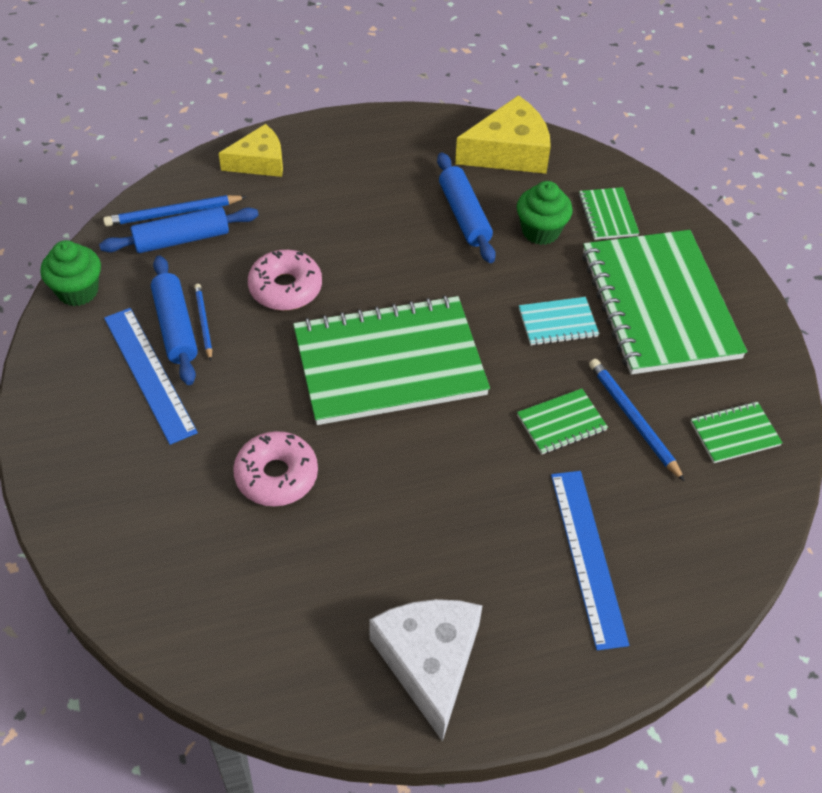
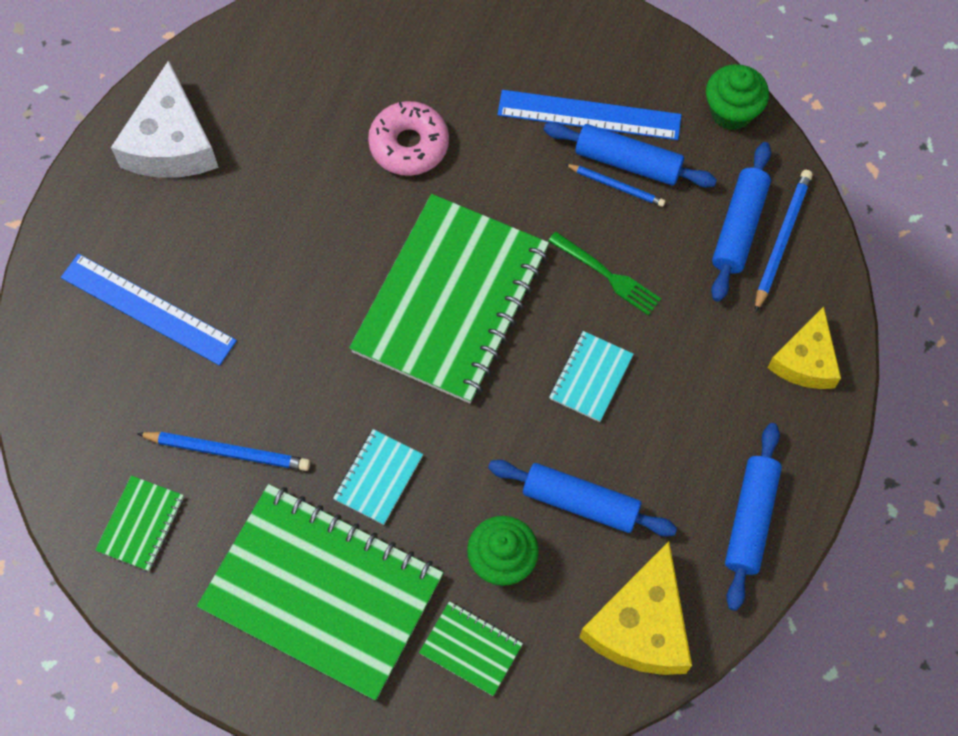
camera: 130 degrees right, 15 degrees up
(285, 288) = (607, 275): pink donut -> green fork
(373, 255) = (591, 377): none -> turquoise notebook
(394, 138) = (750, 519): none -> blue rolling pin
(429, 662) = (171, 143): white cheese -> white cheese turned 60 degrees clockwise
(561, 423) = (275, 390): green notebook -> none

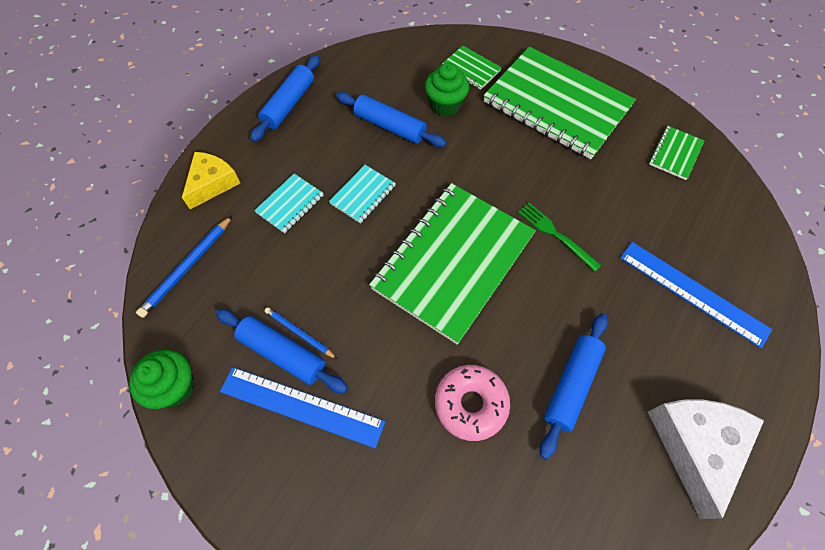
camera: 170 degrees left, 5 degrees down
(227, 451) = (621, 186): blue pencil -> none
(378, 478) = (518, 157): turquoise notebook -> turquoise notebook (290, 204)
(607, 275) = (330, 262): green fork -> green fork (556, 234)
(641, 626) = (371, 66): yellow cheese -> none
(739, 227) = (215, 282): blue rolling pin -> blue rolling pin (571, 385)

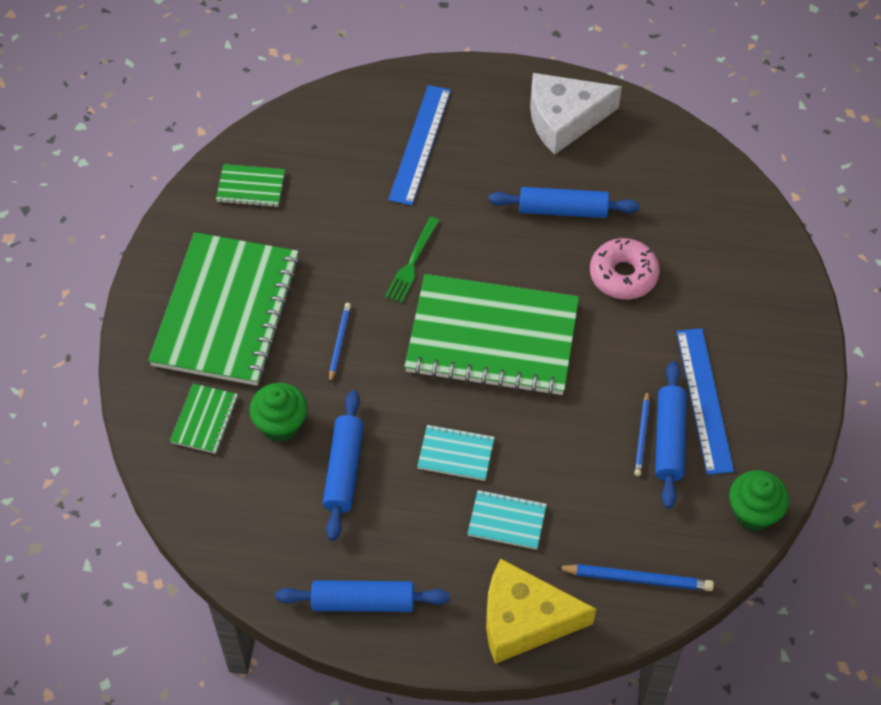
camera: 115 degrees left, 5 degrees down
(212, 183) = (524, 620): yellow cheese -> yellow cheese, size x1.50
(498, 159) = (339, 342): none -> blue pencil

